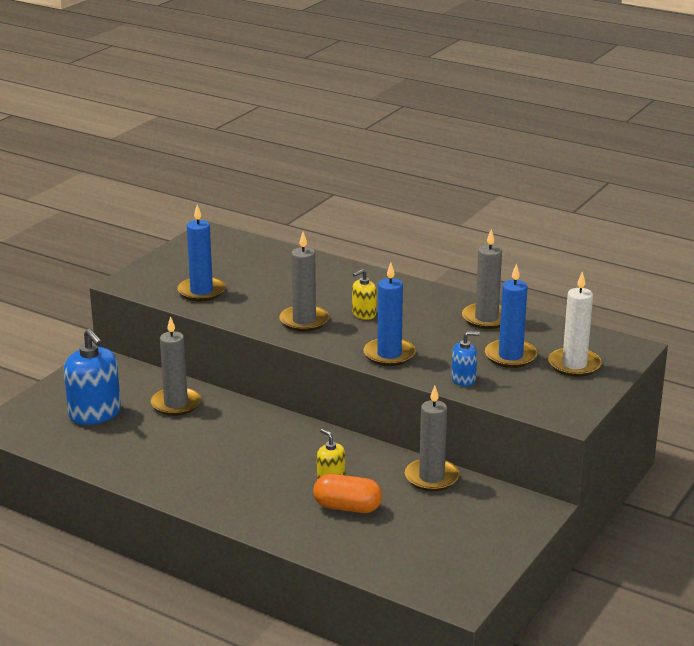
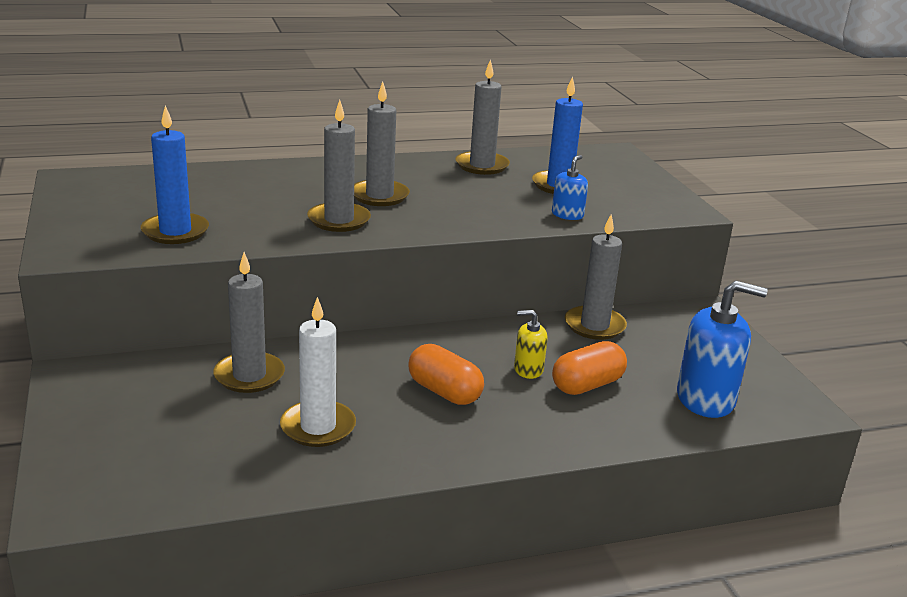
camera: 50 degrees left, 0 degrees up
(95, 414) = (171, 431): blue soap dispenser -> blue soap dispenser (705, 399)
(257, 466) = (444, 392): none -> orange capsule
(364, 314) = (379, 196): yellow soap dispenser -> grey candle
(389, 354) = (471, 219): blue candle -> none
(574, 365) = (611, 175): white candle -> white candle (318, 427)

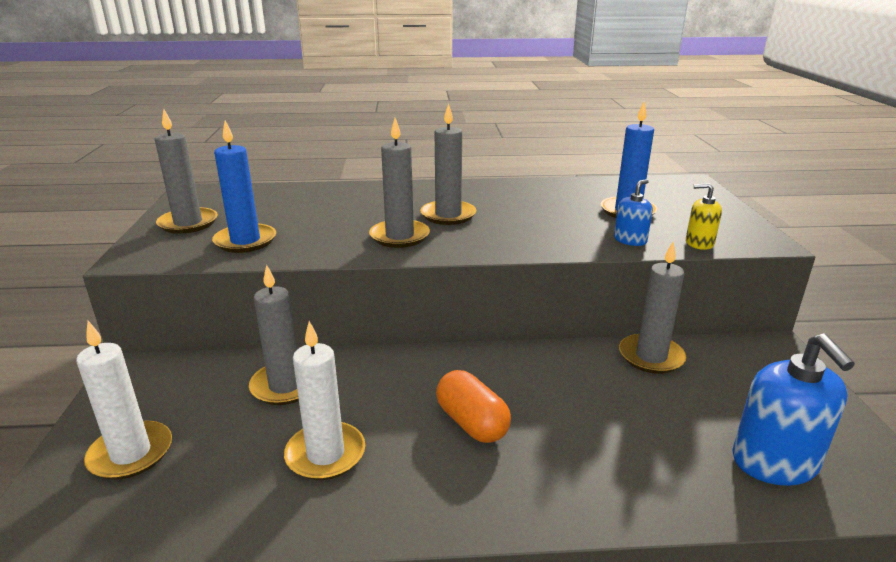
camera: 15 degrees right, 0 degrees up
(125, 443) = (131, 453): none -> white candle
(482, 166) = (555, 191): grey candle -> grey candle (188, 223)
(528, 369) = (569, 403): yellow soap dispenser -> yellow soap dispenser (699, 243)
(587, 385) = (632, 429): orange capsule -> none
(705, 399) = (774, 462): blue soap dispenser -> blue soap dispenser turned 60 degrees clockwise

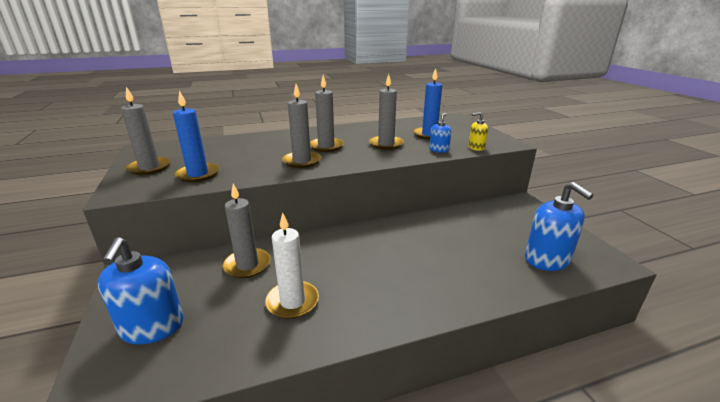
camera: 15 degrees left, 0 degrees up
(131, 453) = (152, 327): white candle -> blue soap dispenser
(471, 423) = (376, 267): orange capsule -> none
(651, 357) = (461, 215): grey candle -> grey candle (386, 144)

